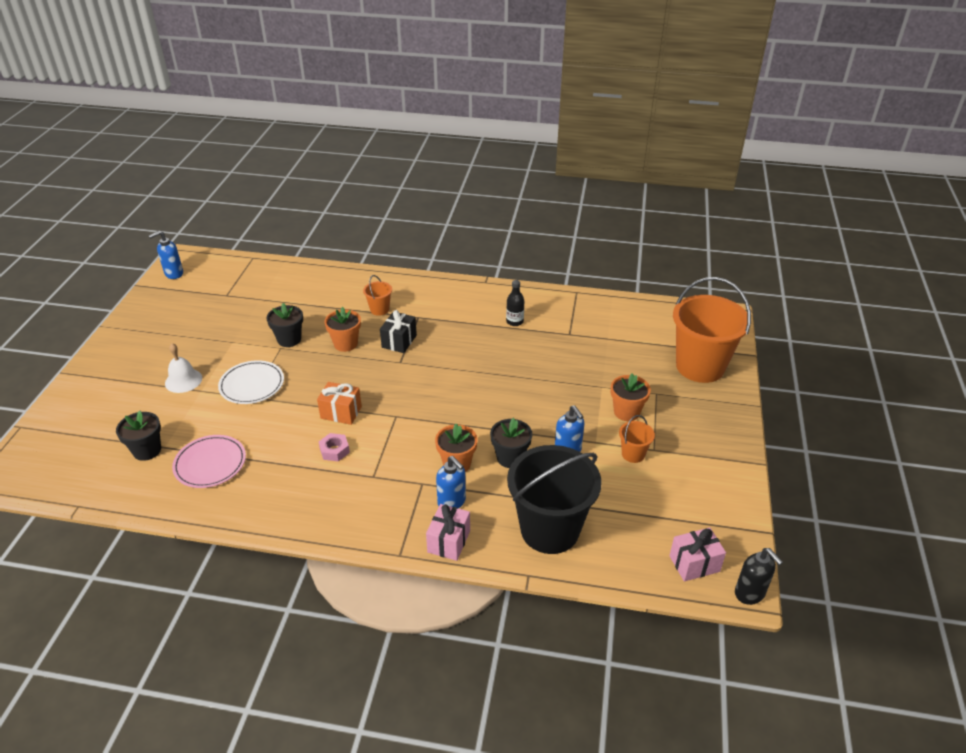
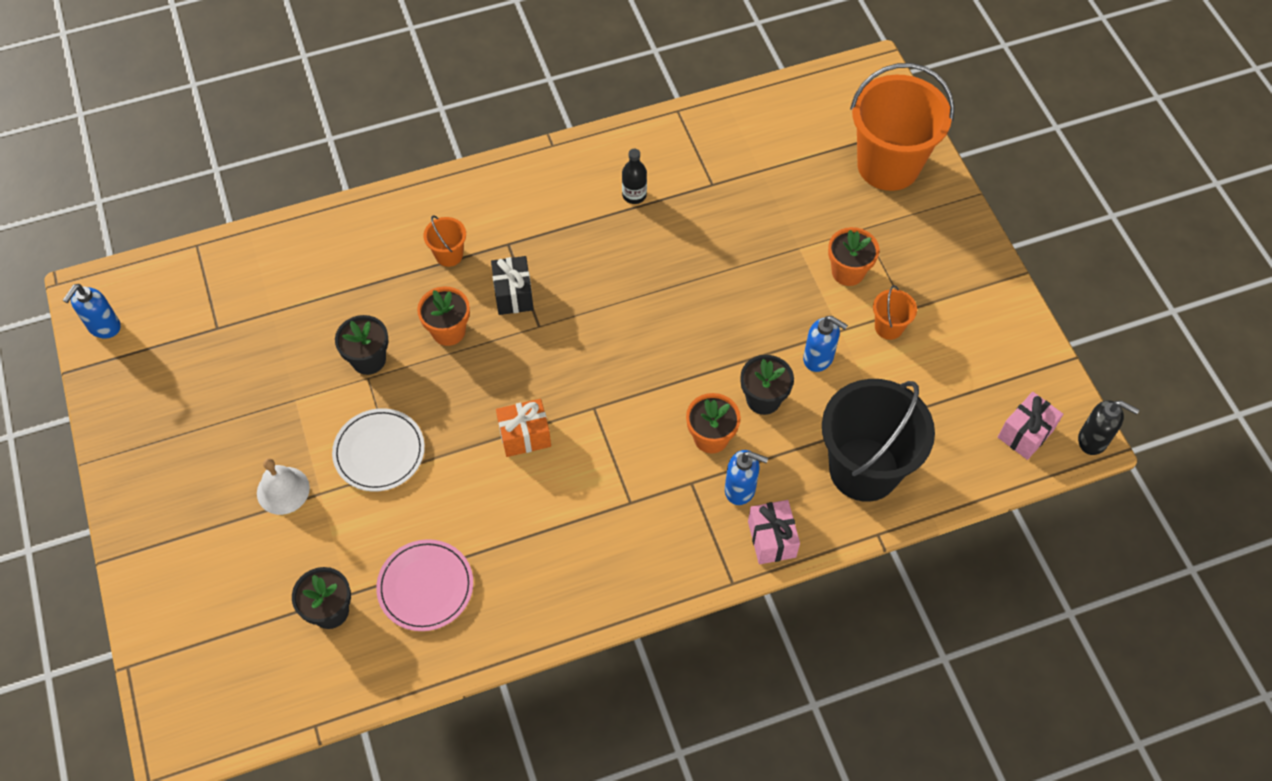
camera: 30 degrees left, 20 degrees up
(334, 450) = (559, 492): pink nut -> none

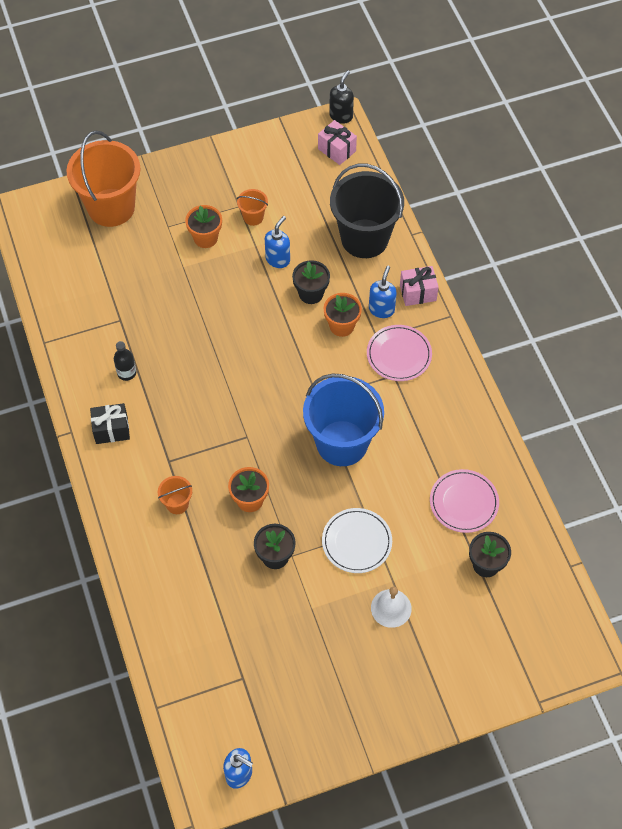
camera: 90 degrees left, 0 degrees up
(513, 294) = (217, 455): black gift -> black gift (111, 430)
(525, 436) = (342, 443): orange gift -> blue bucket
(664, 510) = (399, 354): none -> pink plate

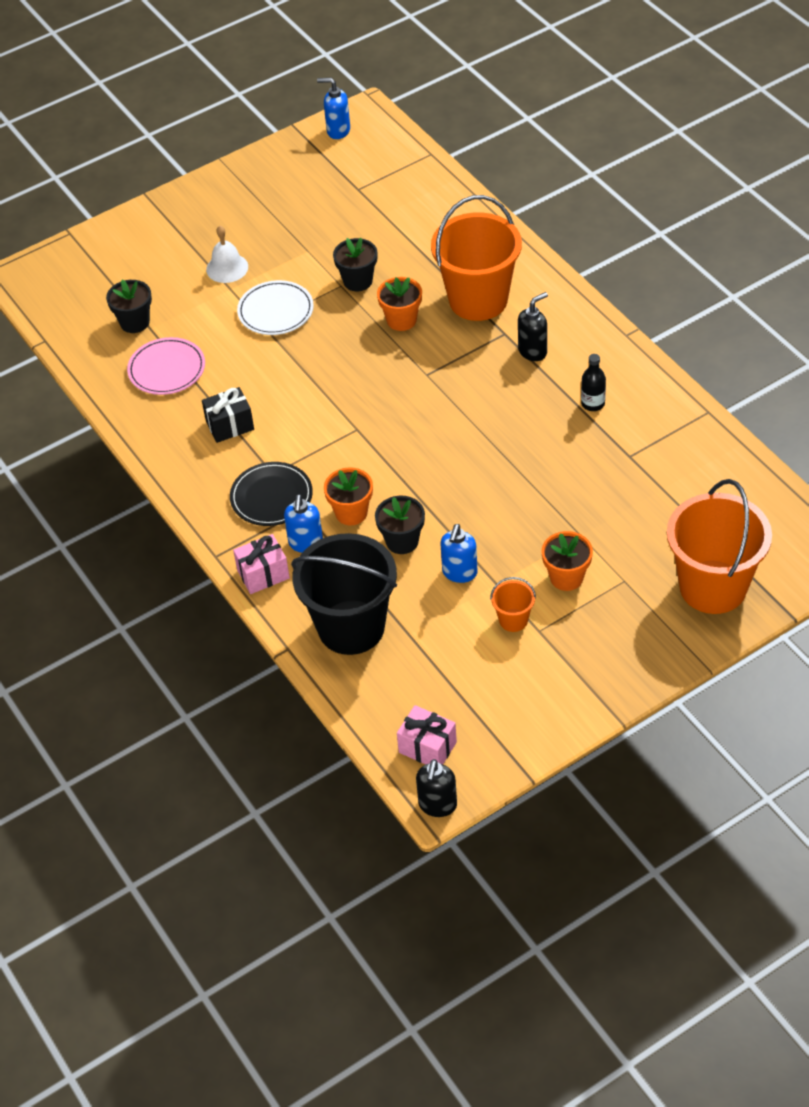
camera: 170 degrees right, 10 degrees down
(111, 430) = (582, 347): black gift -> black gift (230, 425)
(152, 436) = (533, 351): none -> black soap dispenser
(177, 504) = (478, 300): orange bucket -> orange bucket, size x2.34
(342, 443) = (316, 392): blue bucket -> none
(399, 354) = (271, 497): pink plate -> black plate

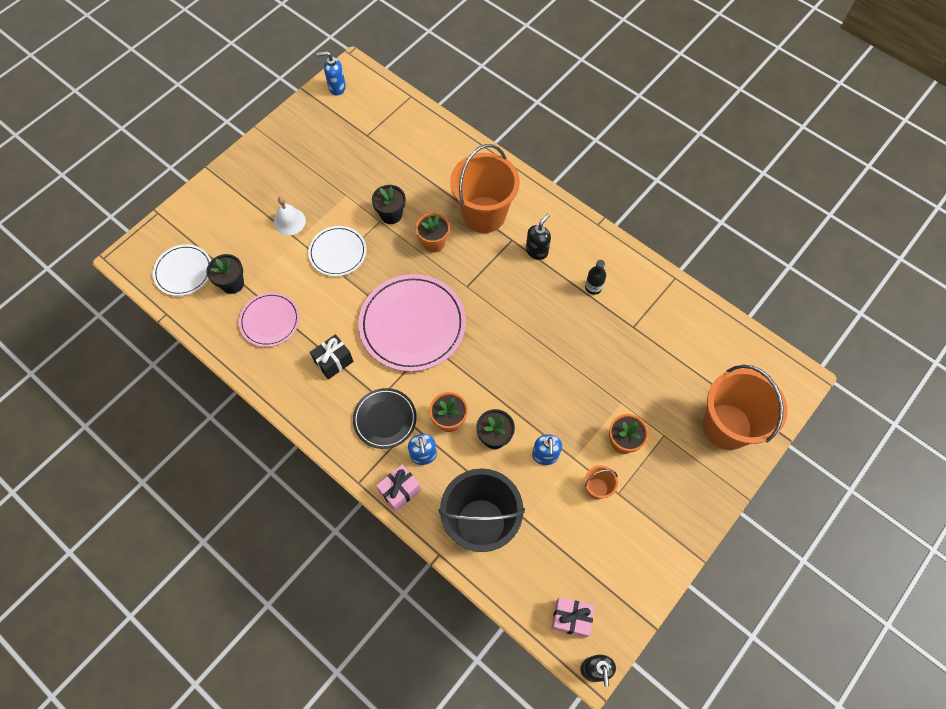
camera: 20 degrees left, 15 degrees up
(80, 300) = (183, 271): none -> white plate
(342, 403) = (412, 324): none -> pink plate

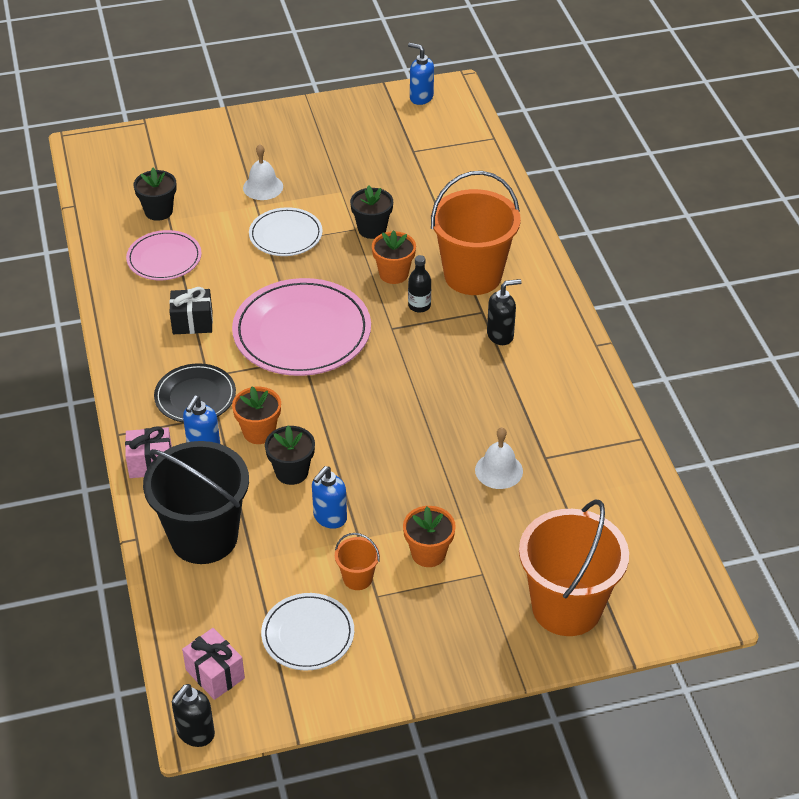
camera: 35 degrees right, 20 degrees down
(183, 271) = (123, 180): white plate -> white plate (308, 634)
(593, 287) = (533, 399): black bottle -> black bottle (419, 306)
(615, 354) = (499, 470): none -> white bell

